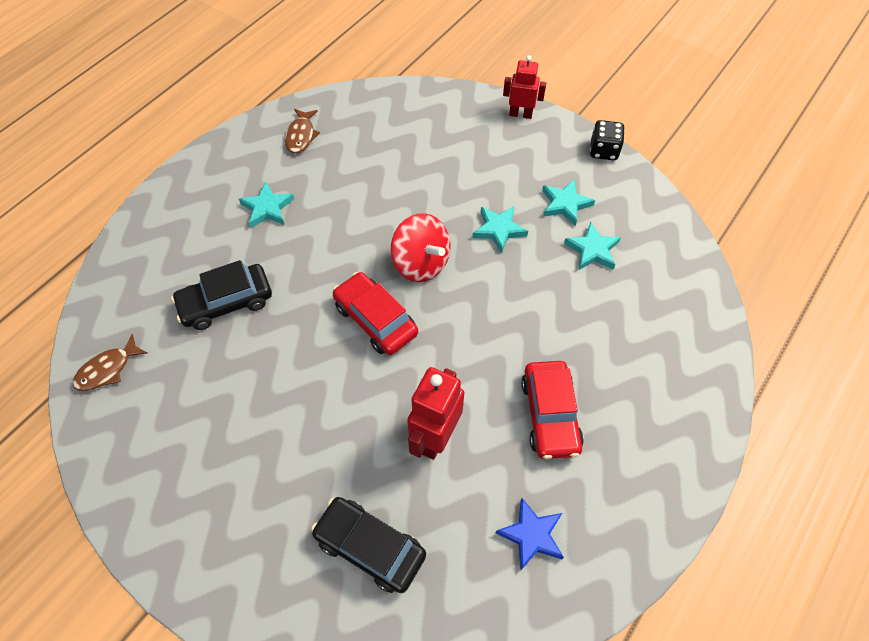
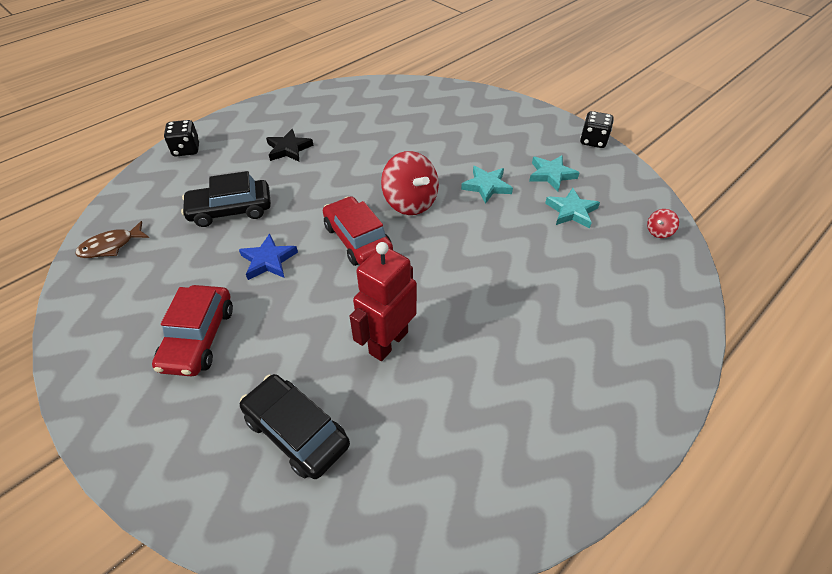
camera: 10 degrees right, 10 degrees down
(147, 225) = (186, 149): none -> black dice
(267, 208) = (288, 149): turquoise star -> black star
(301, 136) = (332, 105): brown fish -> none
(520, 114) = (522, 109): red robot -> none
(532, 535) = (467, 448): blue star -> blue star (268, 260)
(550, 415) = (507, 339): red car -> red car (198, 338)
(683, 263) = (658, 232): none -> red spinning top

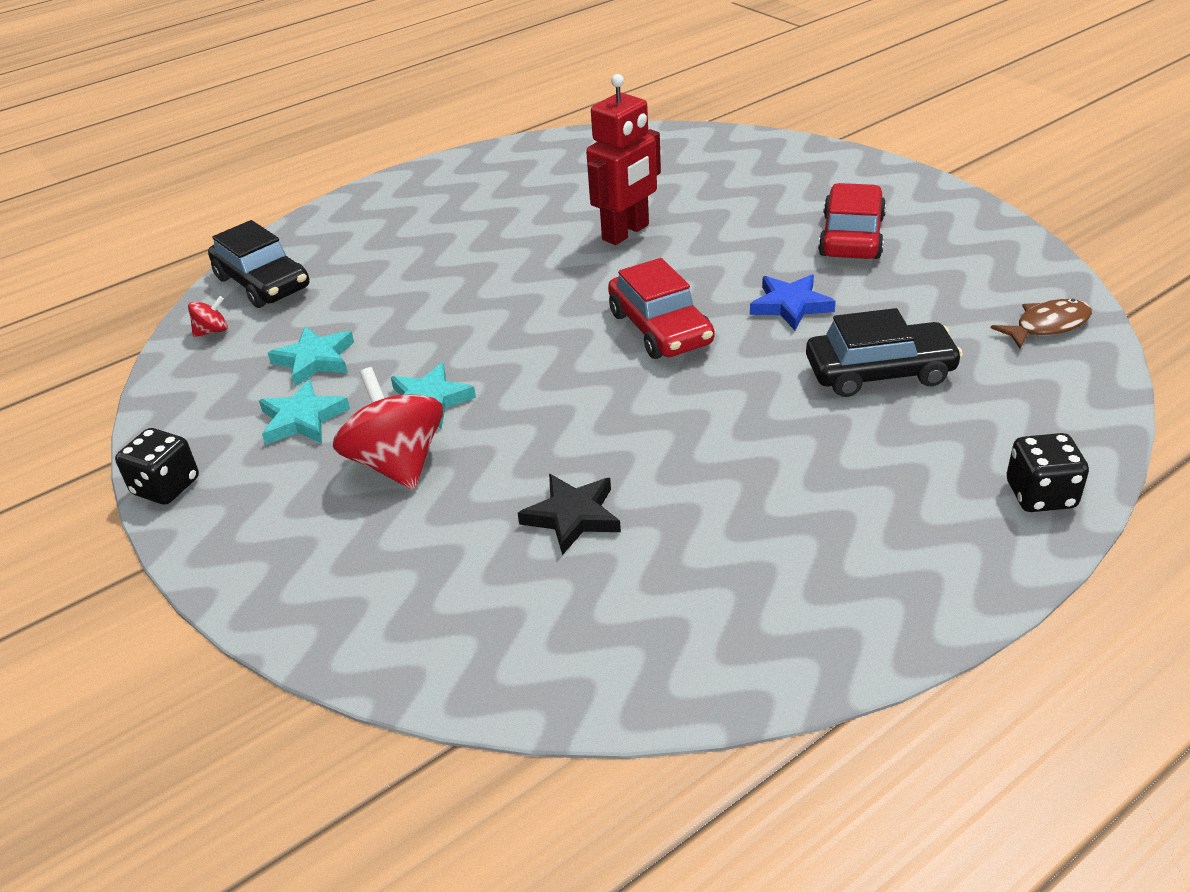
camera: 170 degrees left, 10 degrees down
(288, 149) = (809, 489): black star -> black star (572, 516)
(296, 432) = (720, 181): black car -> black car (263, 283)
(410, 202) = (569, 378): red spinning top -> red spinning top (397, 463)

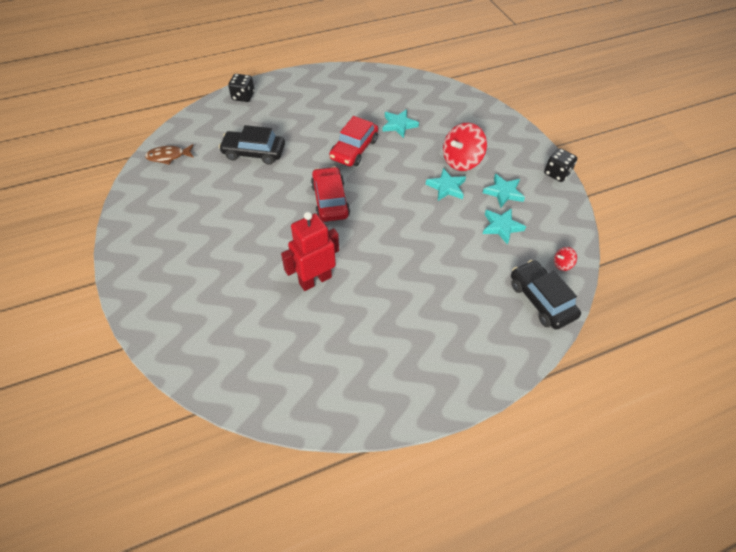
camera: 170 degrees left, 15 degrees up
(397, 463) = (461, 161): red spinning top -> red spinning top turned 60 degrees clockwise
(572, 516) = (399, 125): black star -> turquoise star
(790, 305) = (263, 197): blue star -> none
(851, 236) = (198, 237): red car -> red car (354, 149)

